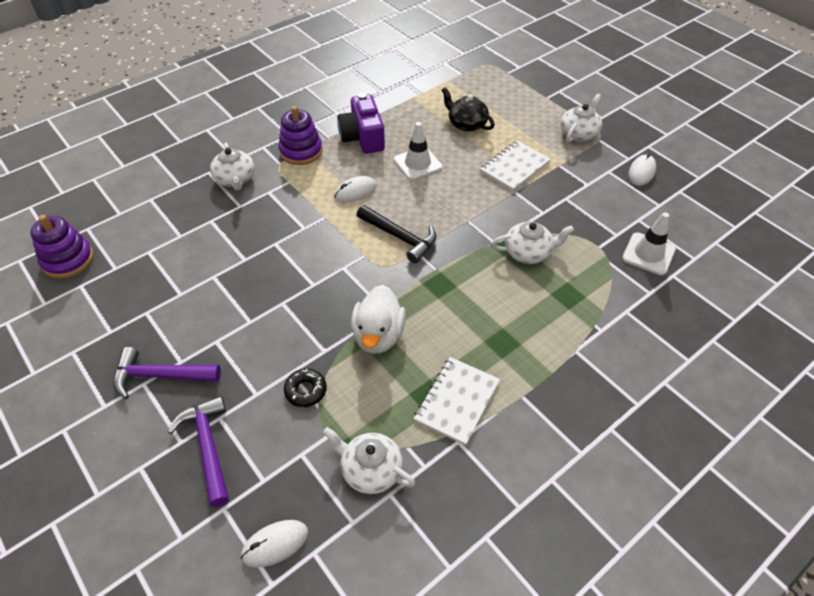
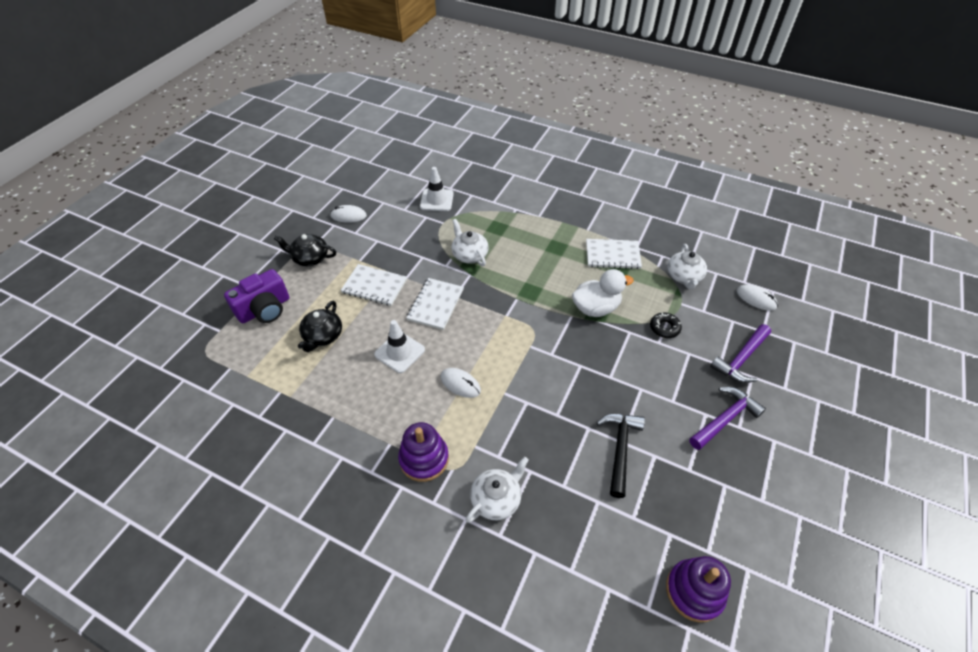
camera: 115 degrees left, 0 degrees up
(161, 376) = (725, 419): purple hammer -> purple hammer turned 105 degrees counterclockwise
(363, 137) = (377, 412): purple camera -> purple camera (264, 309)
(400, 237) = (497, 331): black hammer -> black hammer (620, 449)
(463, 203) = (435, 304): none -> white notebook
(579, 133) = (310, 258): white teapot -> black teapot

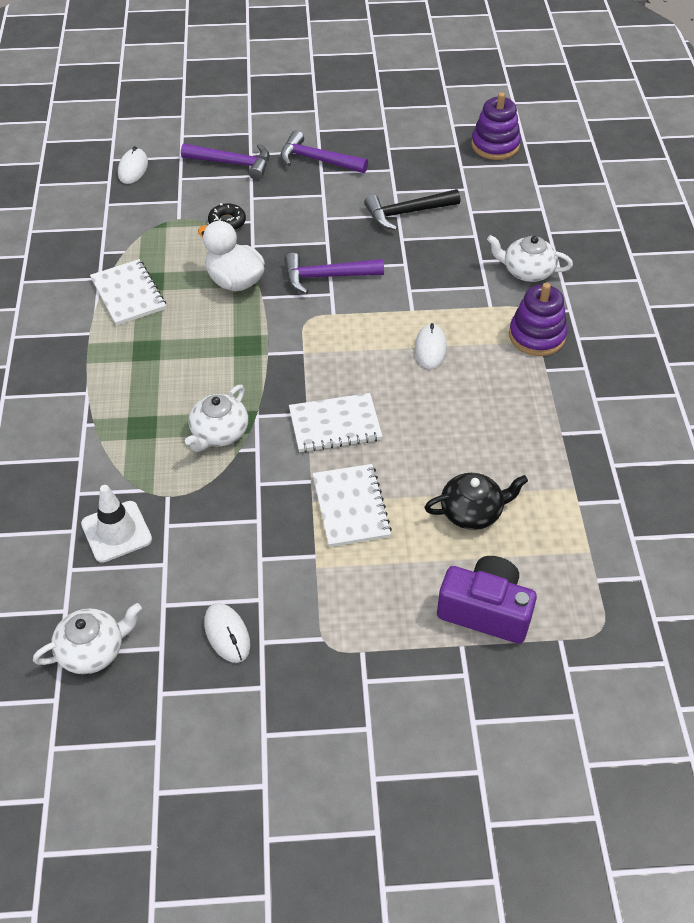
camera: 120 degrees left, 0 degrees up
(310, 258) = (354, 623): black teapot -> none
(399, 352) = (433, 421): white traffic cone -> none
(571, 359) = (327, 276): none -> purple hammer
(684, 276) = (130, 226): white teapot -> white teapot (92, 650)

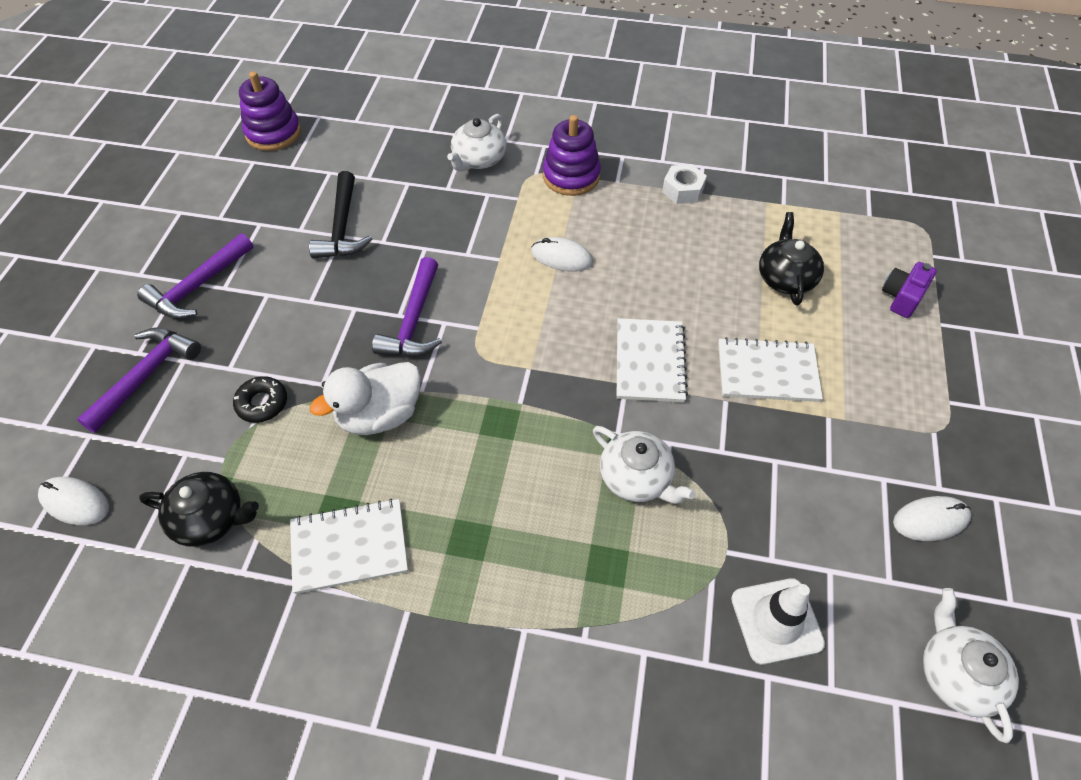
camera: 75 degrees left, 5 degrees up
(135, 227) = (211, 518): none -> black teapot
(485, 611) = (902, 297): purple camera -> purple camera, size x0.60
(558, 419) = (682, 190): none -> white nut

